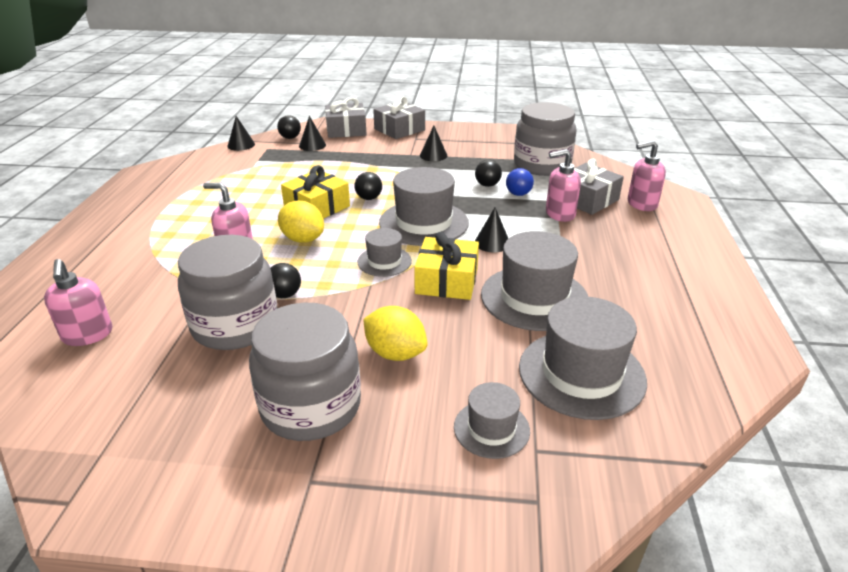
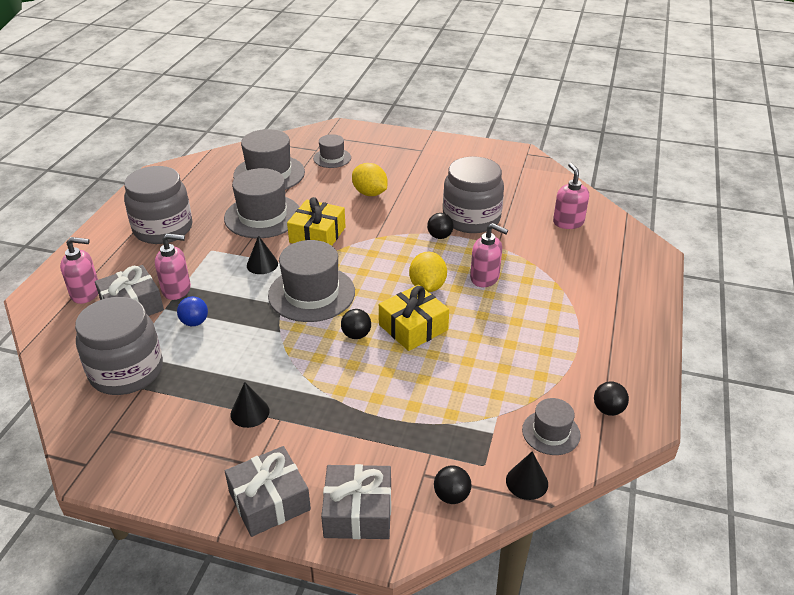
camera: 170 degrees left, 5 degrees up
(303, 239) = (427, 286): yellow lemon -> yellow lemon turned 45 degrees clockwise
(311, 406) = (421, 174): grey jar -> grey jar (163, 229)
(312, 145) = (416, 465): black cone -> none
(384, 261) = (360, 256): grey hat -> grey hat (551, 432)
(487, 185) = (217, 341): black ball -> black ball (608, 410)

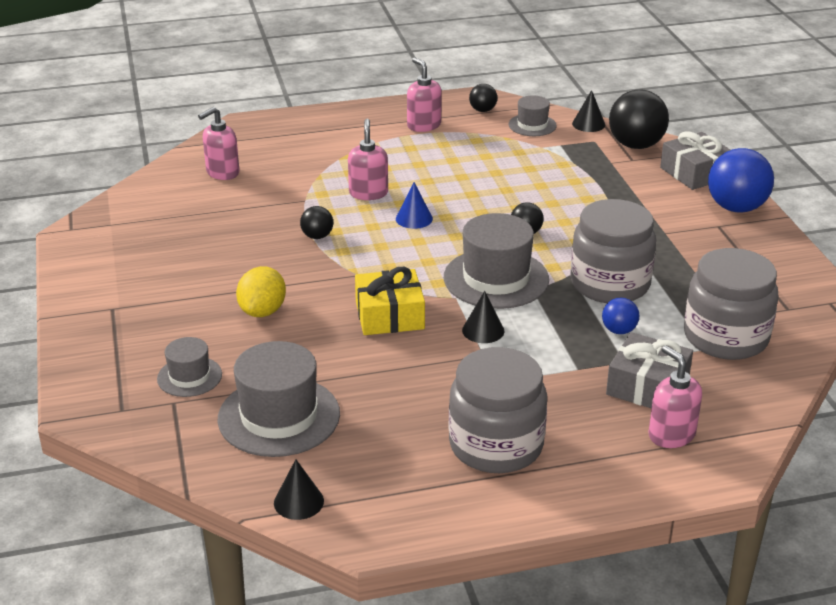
camera: 120 degrees left, 5 degrees down
(177, 289) = (588, 369): pink soap dispenser -> pink soap dispenser (423, 125)
(250, 412) = (677, 249): black cone -> black cone (298, 502)
(262, 216) = (389, 373): grey hat -> none
(269, 501) = (736, 208): grey gift -> blue ball
(413, 327) = (482, 208): yellow gift -> none
(427, 286) = (414, 218): yellow lemon -> blue cone
(451, 496) = (636, 145): black ball -> black ball, size x1.99
(471, 218) = (263, 227): grey jar -> grey jar (610, 284)

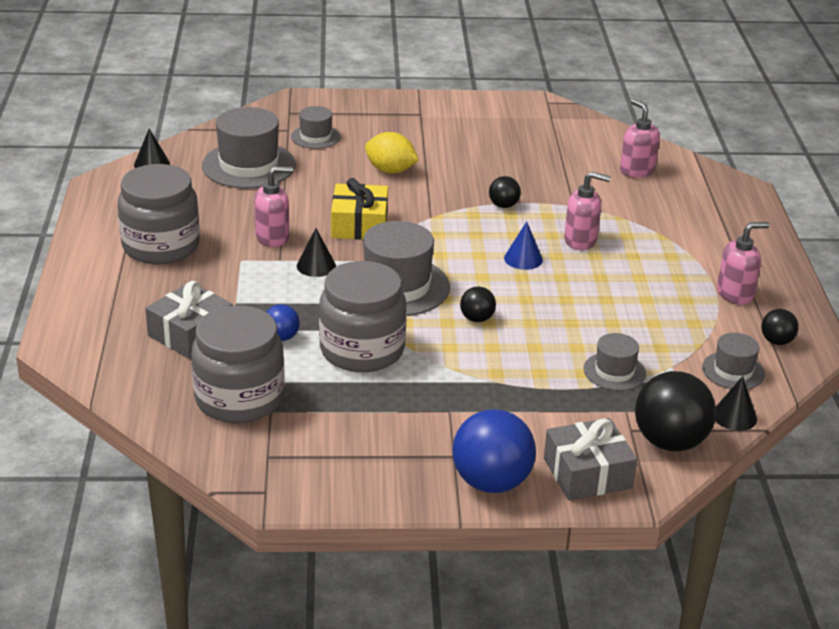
camera: 100 degrees right, 0 degrees up
(563, 169) = (614, 371): none -> grey hat
(671, 435) = (120, 330): pink soap dispenser -> pink soap dispenser (273, 237)

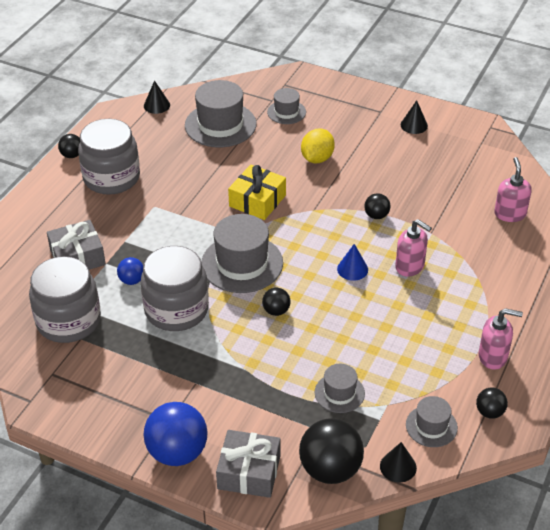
camera: 30 degrees right, 10 degrees up
(87, 236) = (72, 155): none -> black ball
(273, 237) = (190, 193): pink soap dispenser -> none
(316, 266) = (200, 227): black cone -> black cone (414, 125)
(390, 170) = (317, 158): yellow lemon -> yellow lemon turned 60 degrees clockwise

